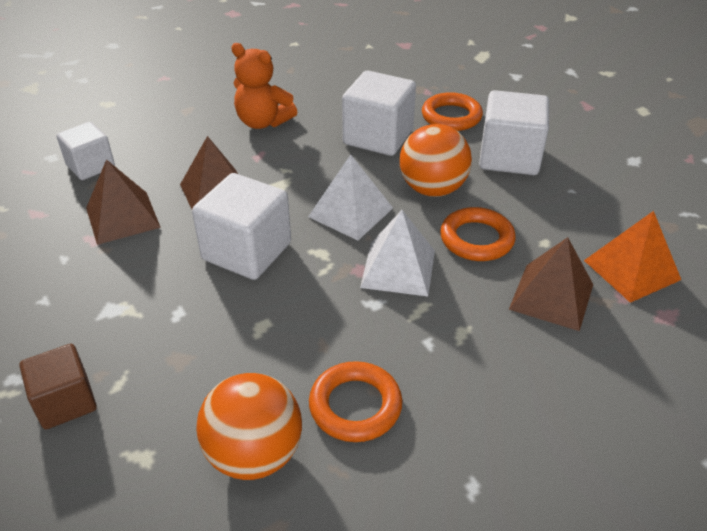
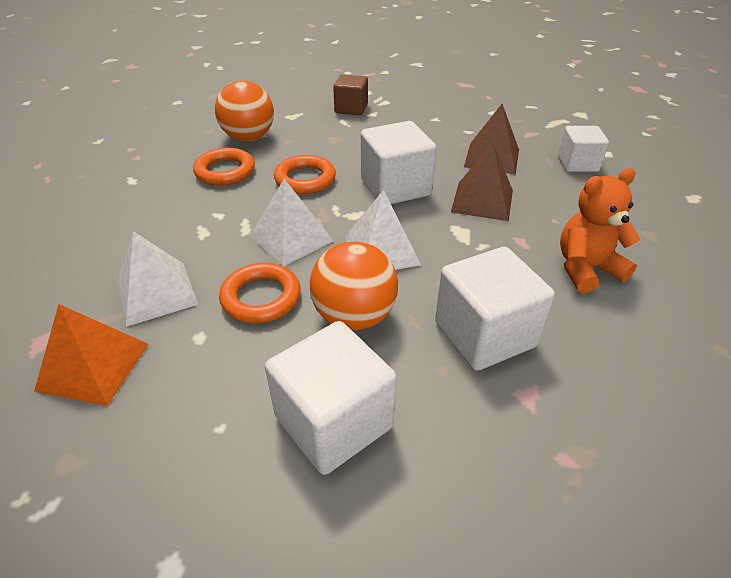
camera: 130 degrees right, 0 degrees up
(451, 116) = (473, 434): orange ring -> orange ring (305, 179)
(551, 296) = (156, 293): brown pyramid -> white pyramid

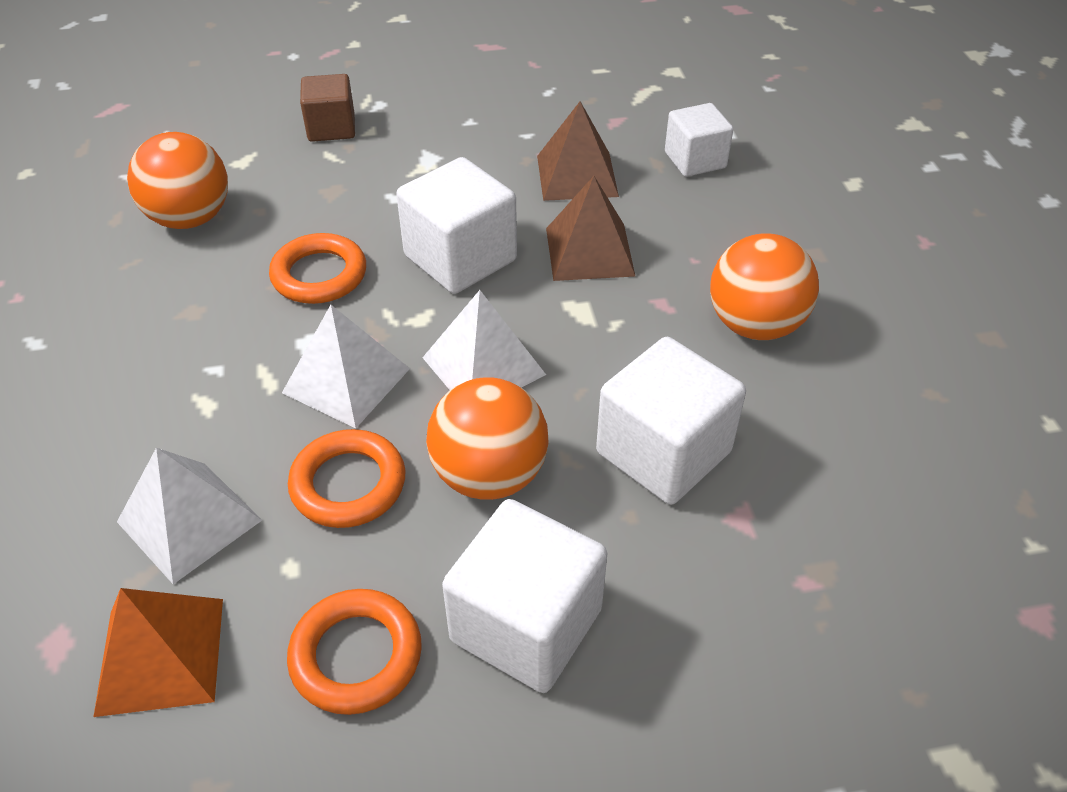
camera: 20 degrees left, 5 degrees up
(225, 171) = (184, 290): orange ring -> orange ring (356, 655)
(586, 269) = (755, 325): orange teddy bear -> orange ball

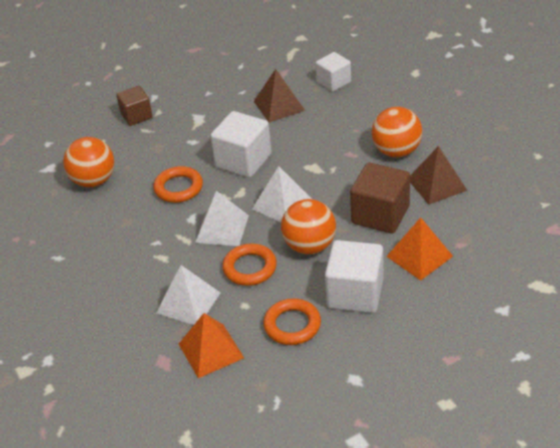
camera: 15 degrees left, 5 degrees down
(589, 251) = (304, 140): brown pyramid -> brown pyramid (436, 184)
(663, 452) = (380, 215): white cube -> brown cube
(704, 580) = (419, 256): none -> orange pyramid

